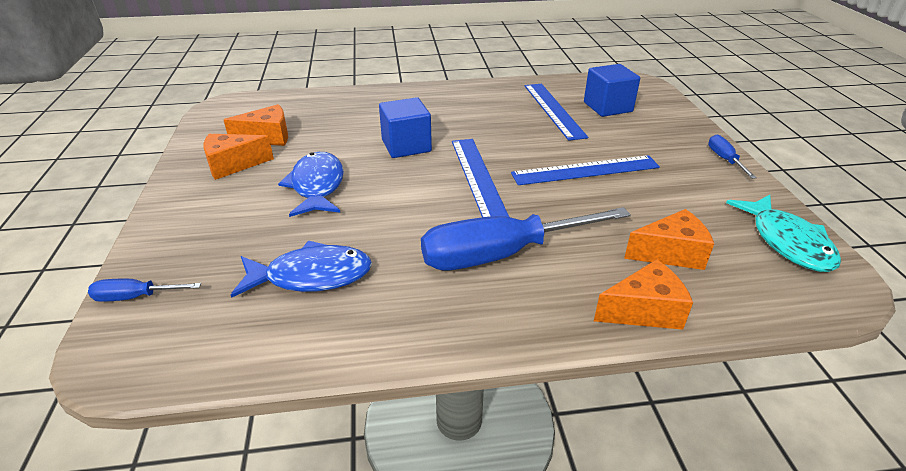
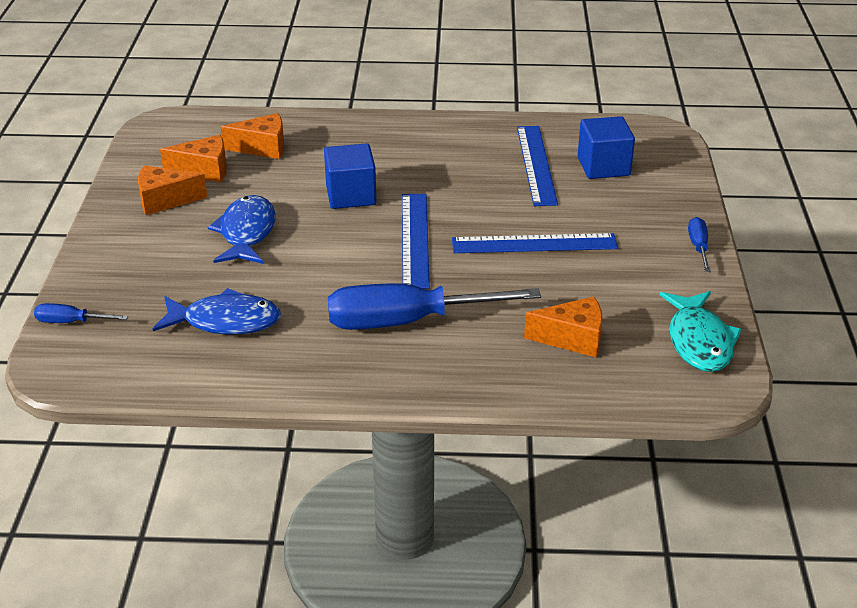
camera: 10 degrees right, 0 degrees up
(644, 311) = (516, 385): orange cheese -> orange cheese (262, 148)

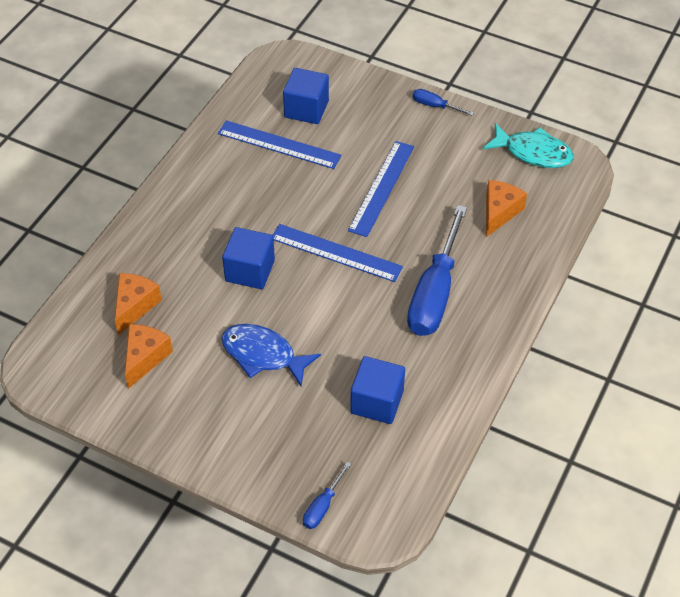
camera: 65 degrees left, 15 degrees up
(165, 200) = (176, 399): orange cheese -> none
(225, 321) = (377, 402): blue fish -> blue cube

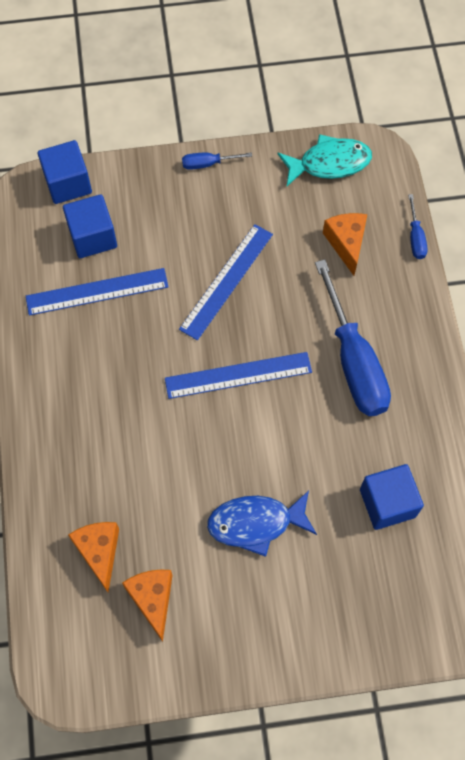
camera: 35 degrees left, 15 degrees up
(250, 271) = (176, 444): blue cube -> blue cube (68, 183)
(322, 507) = (420, 637): blue screwdriver -> blue screwdriver (415, 238)
(381, 188) = (226, 281): blue ruler -> blue ruler turned 45 degrees clockwise

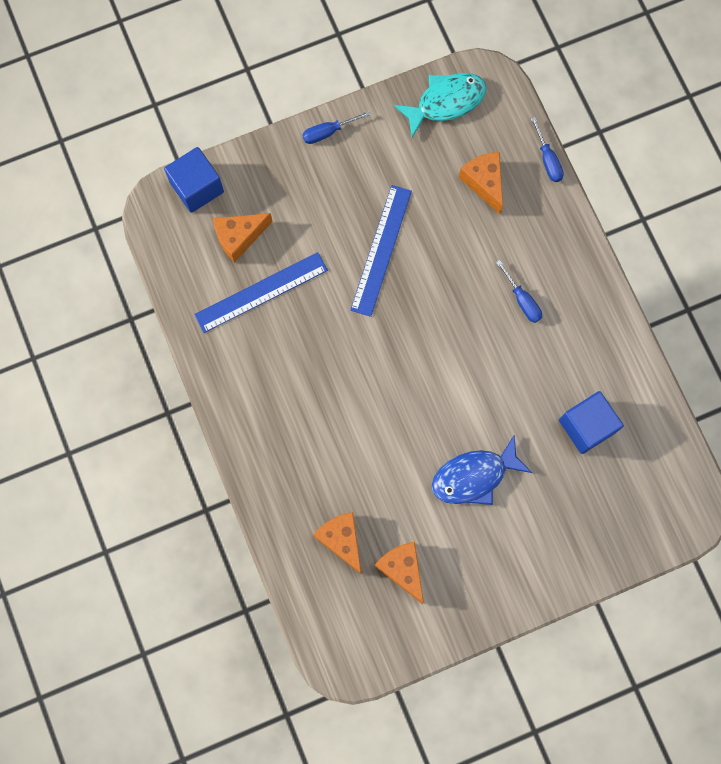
camera: 15 degrees left, 10 degrees up
(92, 237) = (239, 237): blue cube -> orange cheese
(238, 375) = (419, 341): blue ruler -> none
(354, 362) = (522, 300): blue screwdriver -> blue screwdriver, size x0.44

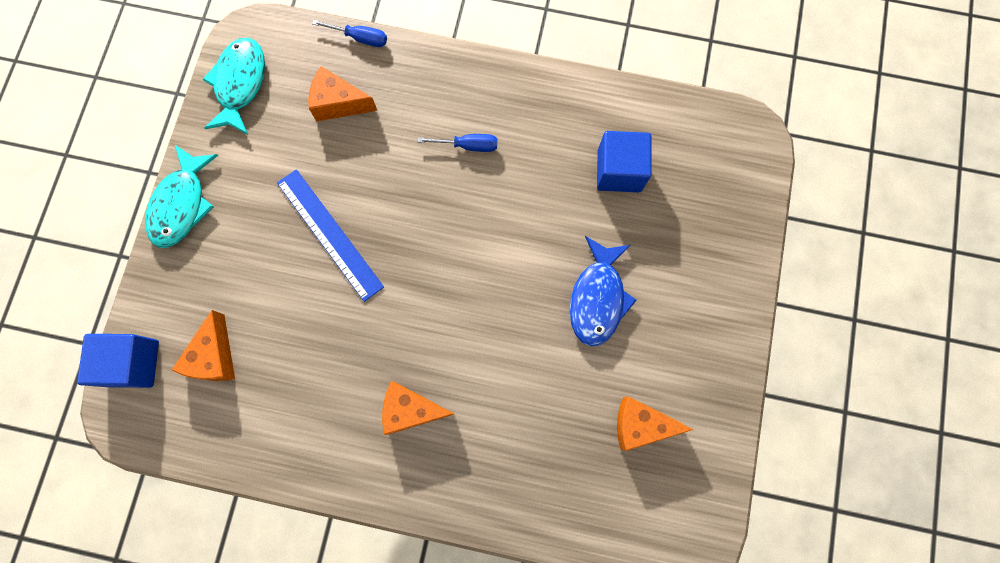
camera: 55 degrees left, 0 degrees up
(261, 292) = (283, 373): blue ruler -> none
(327, 132) = (182, 204): blue screwdriver -> turquoise fish
(342, 540) = (575, 463): orange cheese -> orange cheese (411, 409)

